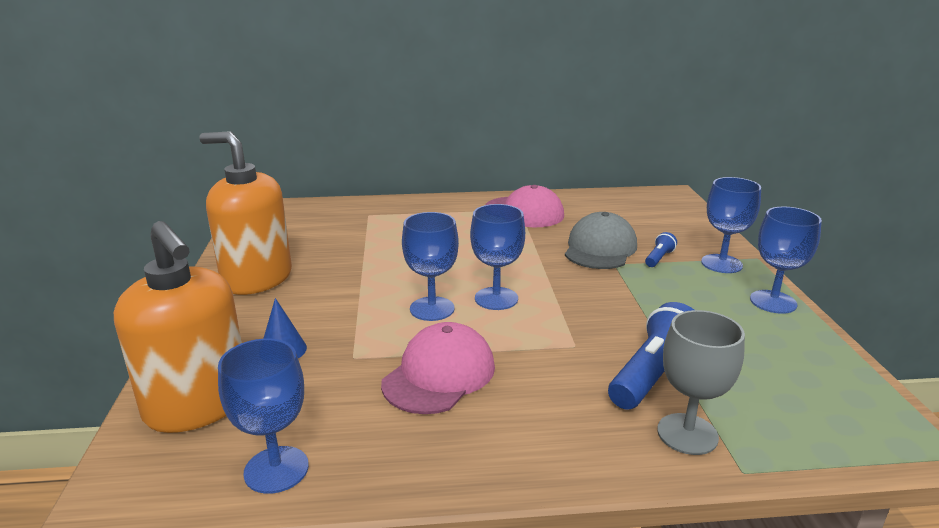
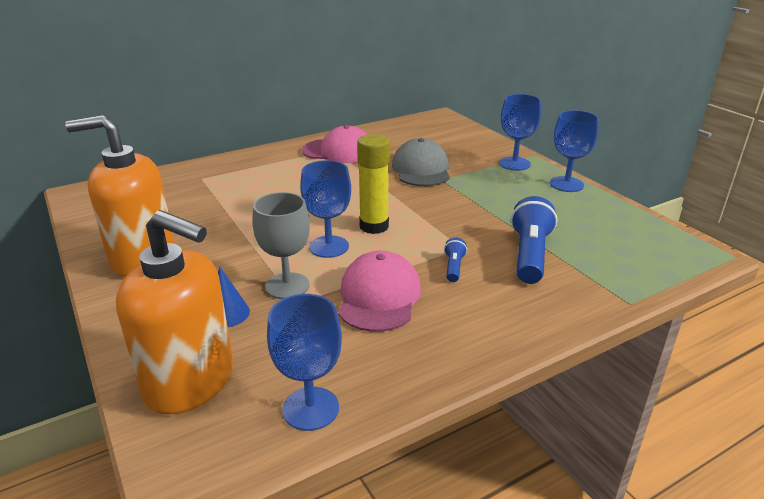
camera: 25 degrees left, 5 degrees up
(496, 298) = (374, 226): blue goblet -> yellow glue stick
(659, 258) = (469, 168): blue flashlight -> blue flashlight (454, 267)
(687, 434) = (580, 289): grey goblet -> grey goblet (287, 286)

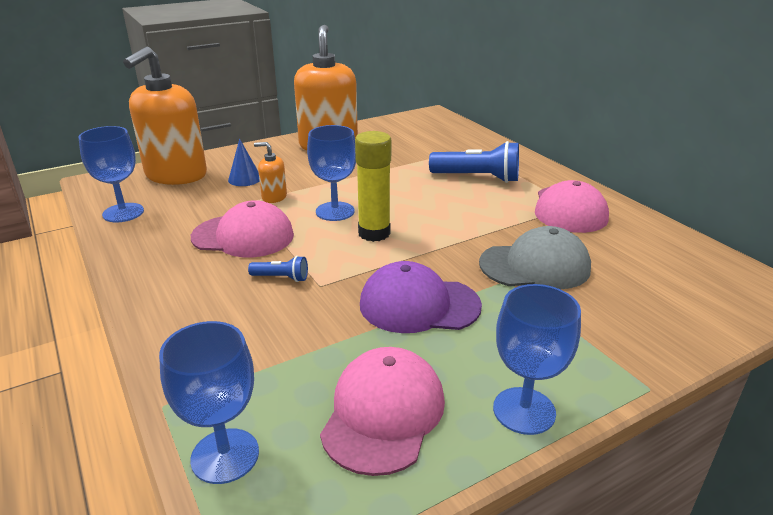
camera: 90 degrees right, 0 degrees up
(287, 286) = (274, 197): grey goblet -> orange soap dispenser
(478, 209) = (419, 305): none -> purple cap
(514, 164) = (593, 357): blue goblet -> blue goblet (225, 456)
(529, 255) = (295, 335): blue flashlight -> blue flashlight (477, 178)
(590, 222) = (383, 413): none -> pink cap

